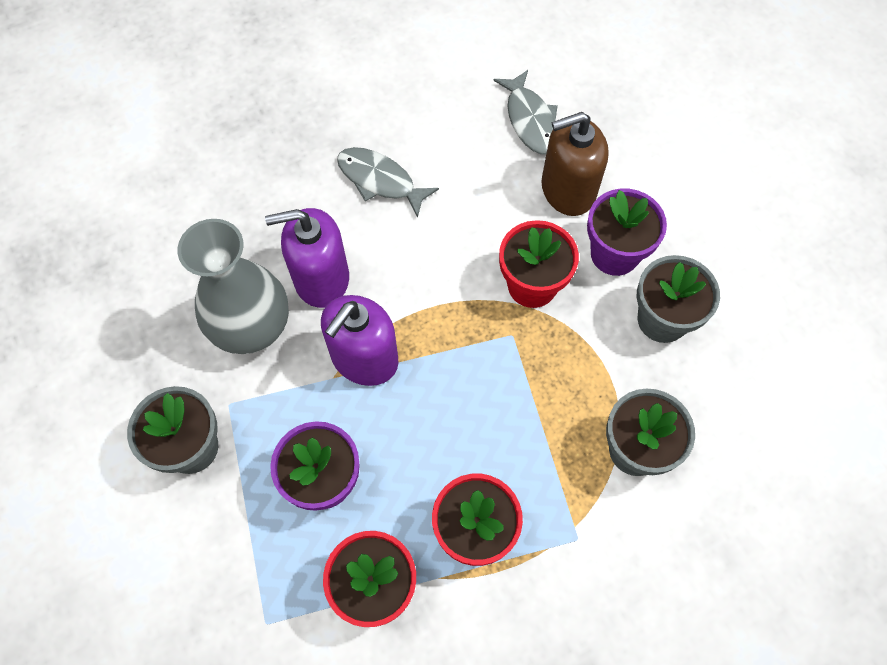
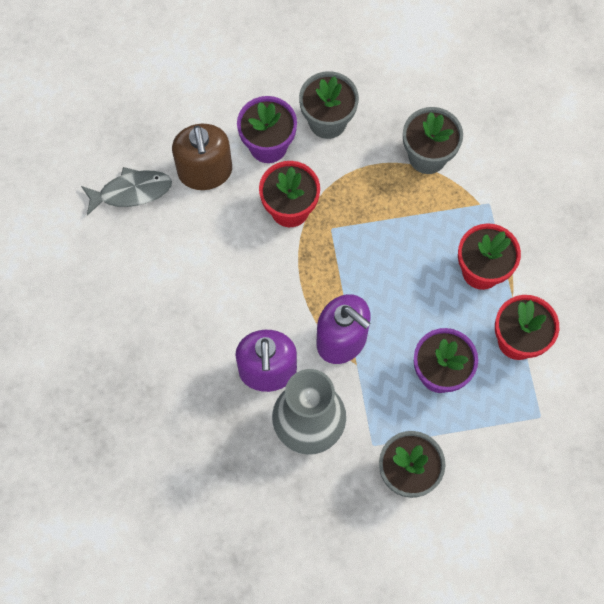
camera: 85 degrees left, 5 degrees up
(380, 180) = (177, 318): grey fish -> none

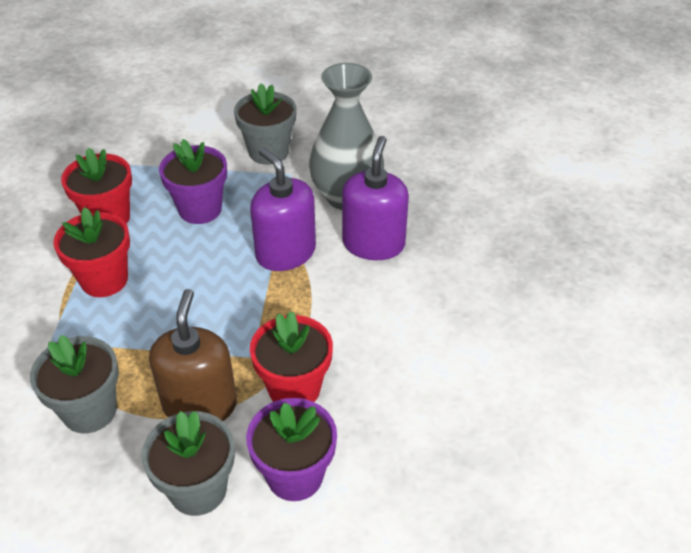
camera: 165 degrees left, 25 degrees down
(131, 192) = (502, 458): grey fish -> none
(205, 171) = (393, 461): brown soap dispenser -> brown soap dispenser (200, 404)

